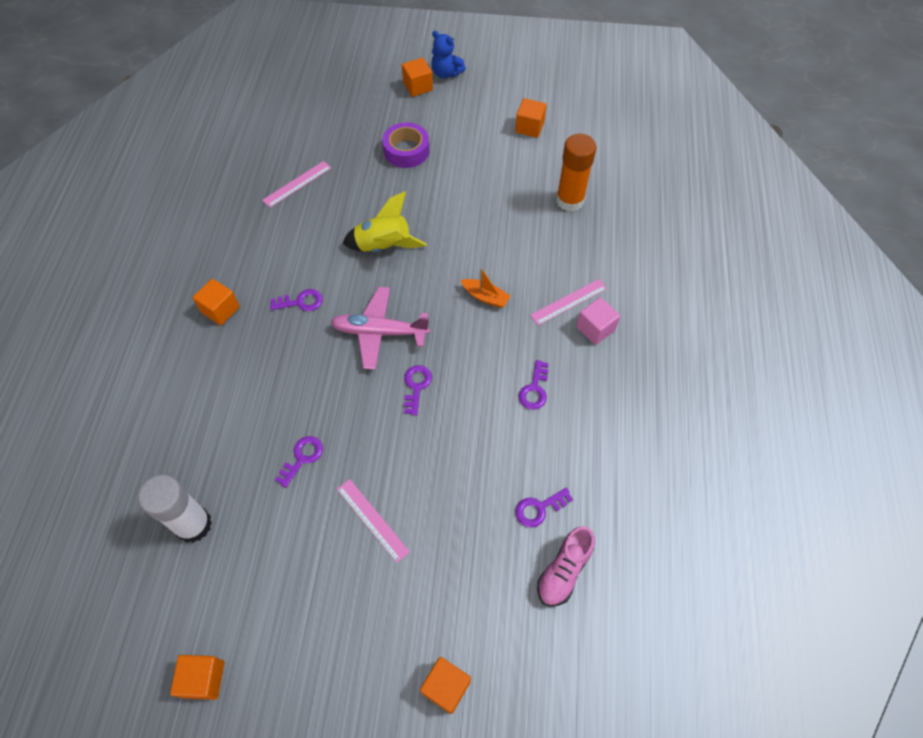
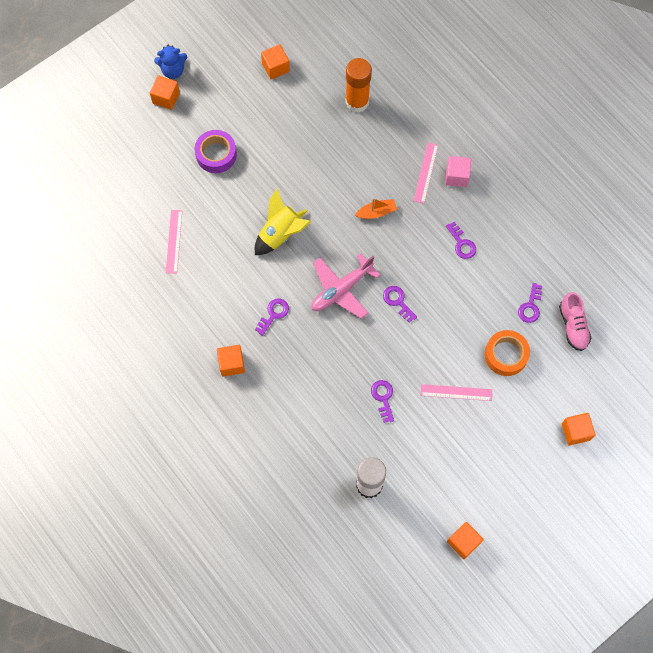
camera: 45 degrees left, 10 degrees up
(461, 532) = (506, 355): none -> orange tape

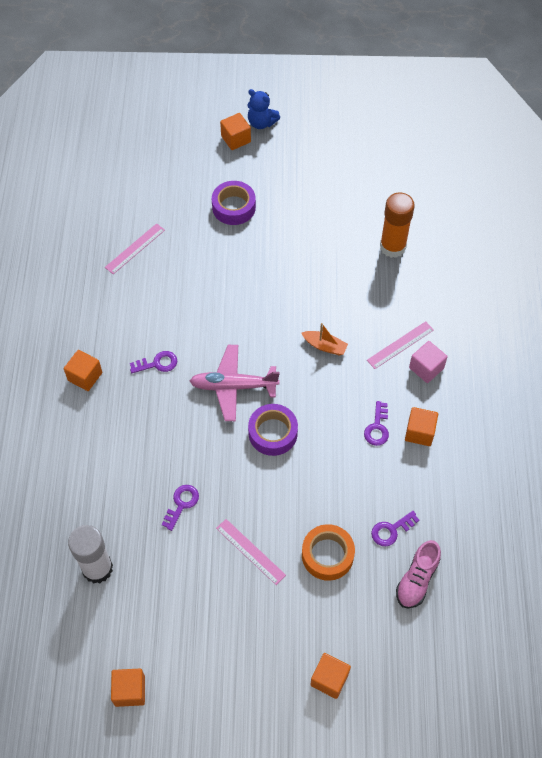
camera: 40 degrees right, 10 degrees down
(275, 67) = (348, 175): orange cube -> orange cube (419, 432)
(280, 234) = (226, 304): yellow rocket -> none
(398, 301) = (273, 433): purple key -> purple tape

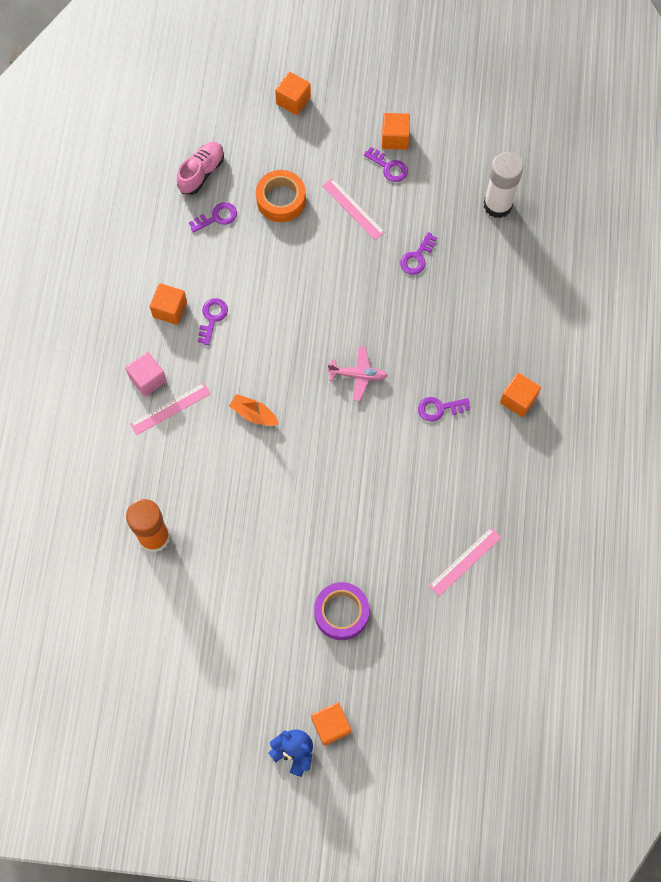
camera: 175 degrees left, 10 degrees up
(130, 691) = (466, 105): orange cube -> orange cube (395, 138)
(215, 603) = (389, 167): none -> purple key
(233, 386) = (358, 375): pink plane -> pink plane, size x0.62
(273, 433) = (321, 321): purple tape -> none

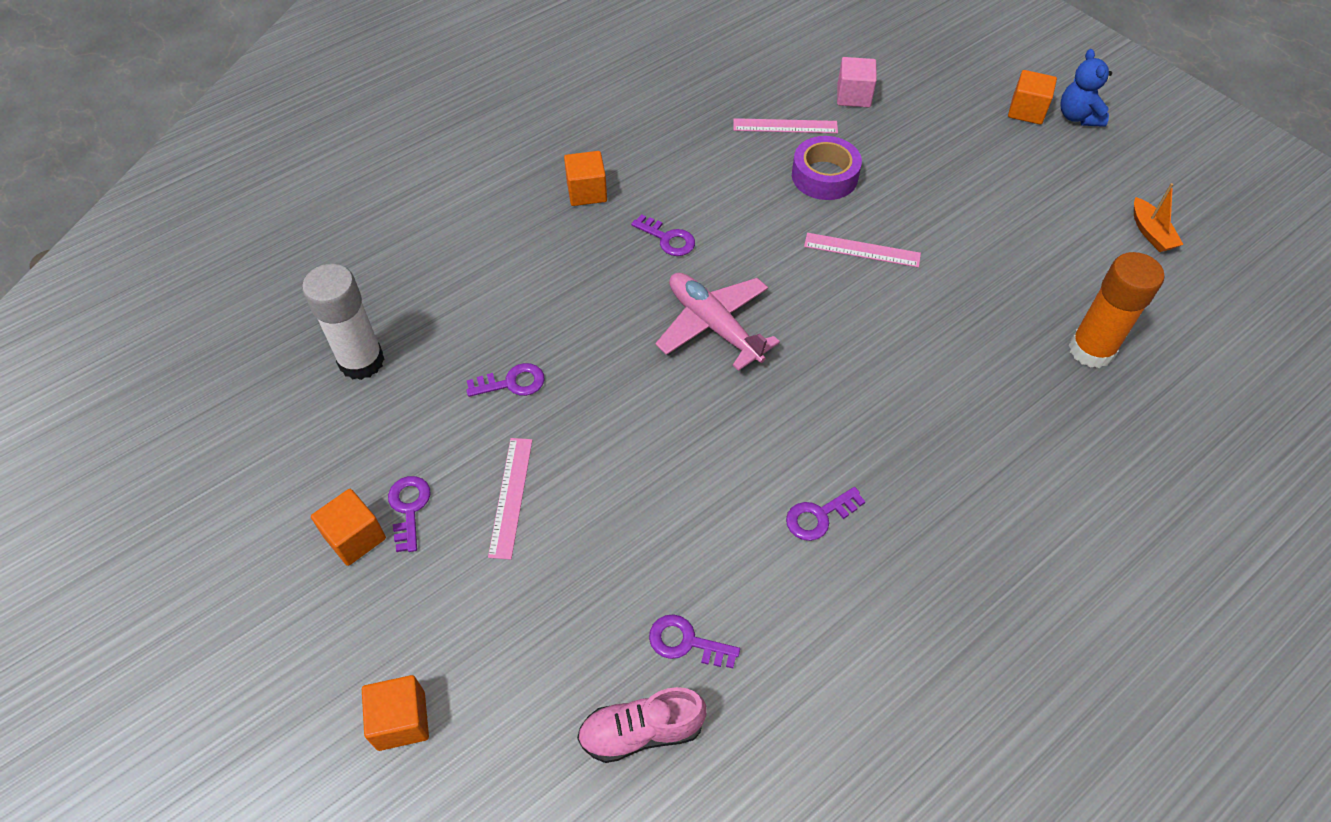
camera: 135 degrees left, 15 degrees down
(148, 379) = (967, 512): pink cube -> pink cube (853, 96)
(170, 309) = (865, 573): orange cube -> none
(170, 408) = (965, 457): pink ruler -> pink ruler (862, 250)
(254, 414) = (868, 377): orange boat -> orange boat (1150, 233)
(281, 200) = (580, 588): orange tape -> none
(341, 613) = (941, 168): purple tape -> purple tape (824, 176)
(358, 375) = (714, 325): pink plane -> pink plane, size x1.60

